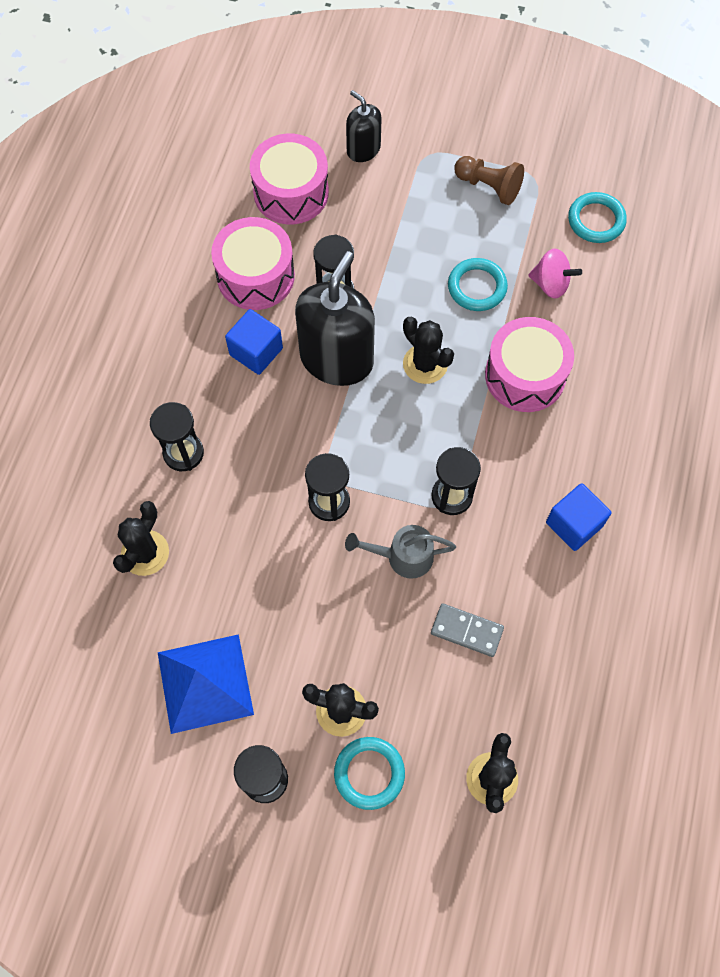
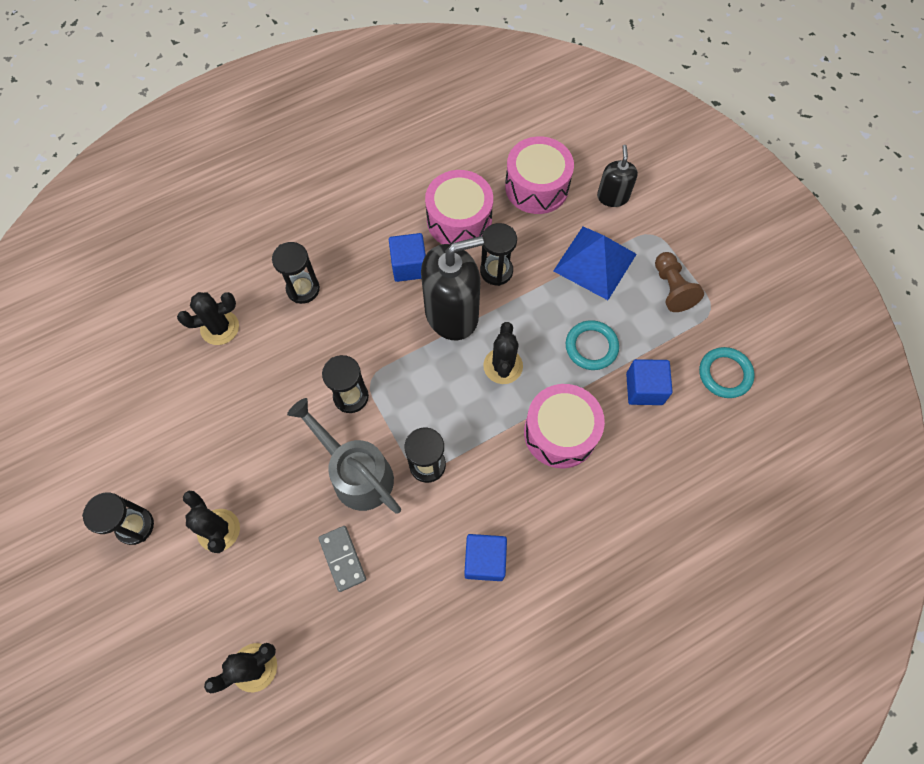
camera: 45 degrees right, 0 degrees up
(205, 683) = (167, 435): blue pyramid -> blue pyramid (595, 262)
(369, 773) = (192, 585): turquoise ring -> none
(402, 556) = (356, 473): grey watering can -> grey watering can, size x1.53
(550, 284) = (644, 389): pink spinning top -> blue cube

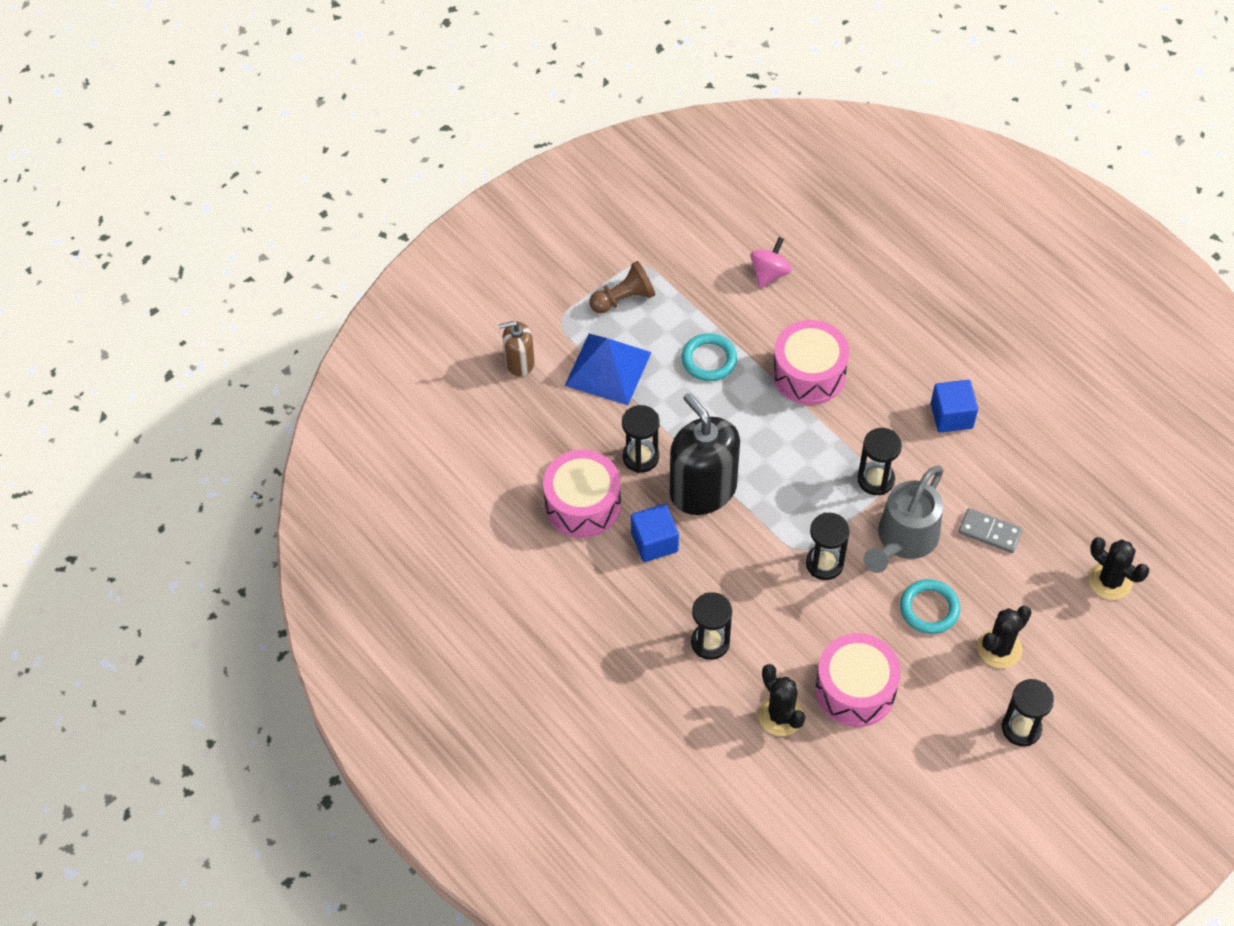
camera: 100 degrees left, 10 degrees down
(342, 559) = (989, 532): grey domino -> grey domino turned 60 degrees clockwise
(503, 366) = (751, 433): black cactus -> none
(536, 187) = (521, 436): pink drum -> pink drum (855, 689)
(612, 197) = (519, 362): black soap dispenser -> brown soap dispenser
(644, 389) = (743, 311): blue cube -> none
(688, 424) = (769, 273): none -> pink spinning top
(725, 374) = (709, 249): turquoise ring -> turquoise ring (929, 609)

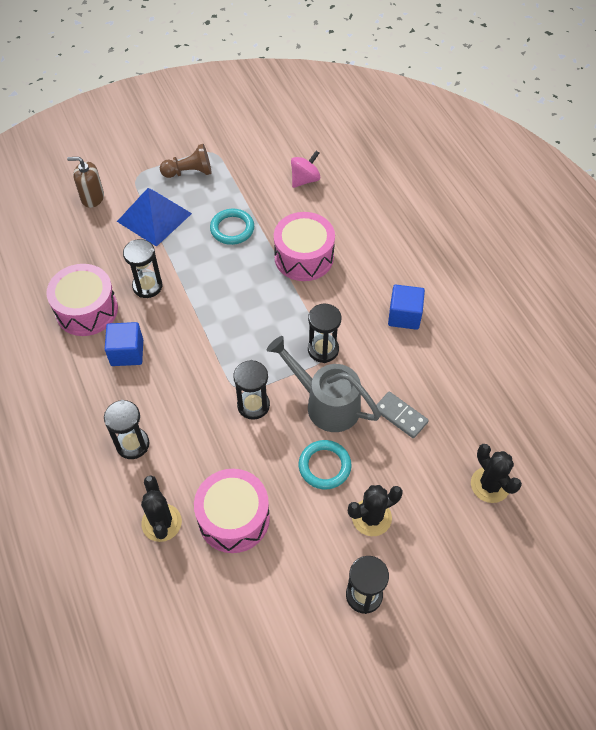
camera: 15 degrees right, 0 degrees up
(703, 490) = (183, 322): black soap dispenser -> none
(903, 540) = (326, 403): grey watering can -> grey watering can turned 75 degrees clockwise

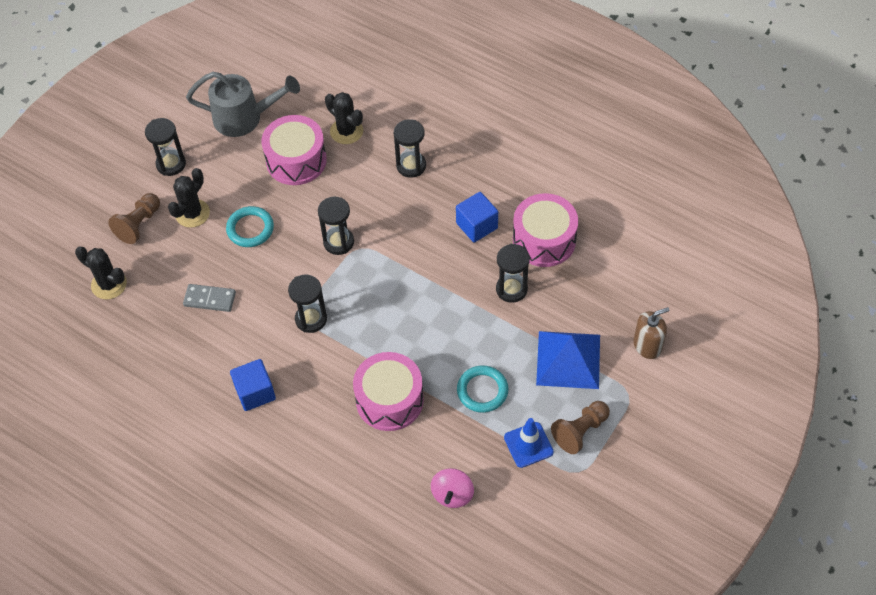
camera: 150 degrees right, 0 degrees up
(230, 182) = (528, 445): none -> blue traffic cone
(326, 403) = (279, 276): grey watering can -> grey watering can (245, 118)
(432, 537) = (139, 224): none -> brown pawn

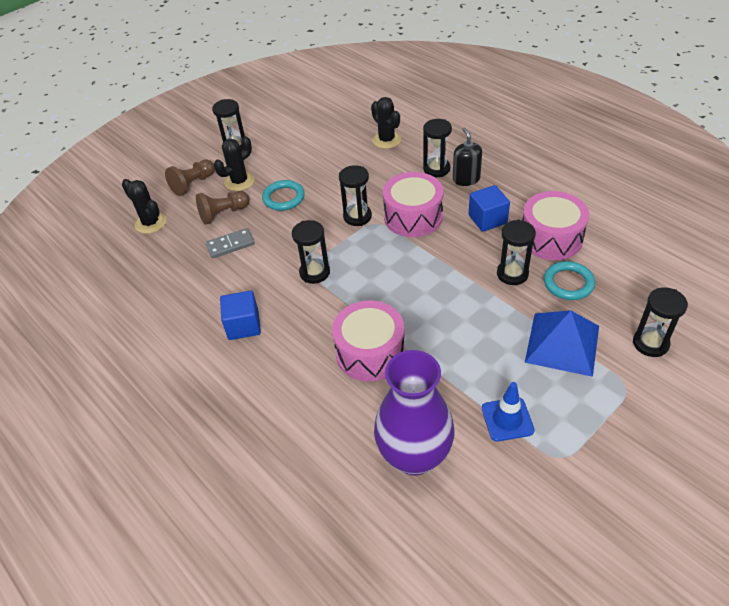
camera: 15 degrees right, 10 degrees down
(210, 299) = (230, 245): grey domino -> grey domino turned 45 degrees counterclockwise
(245, 118) = (305, 123): grey watering can -> none
(296, 160) = (338, 155): pink drum -> pink drum (413, 217)
(445, 175) = (466, 179): none -> black soap dispenser
(452, 495) = (414, 456): pink spinning top -> purple vase
(482, 391) = (466, 359): turquoise ring -> turquoise ring (568, 283)
(580, 431) = (567, 415): brown pawn -> brown pawn (223, 214)
(647, 345) = (650, 343): brown soap dispenser -> black hourglass

